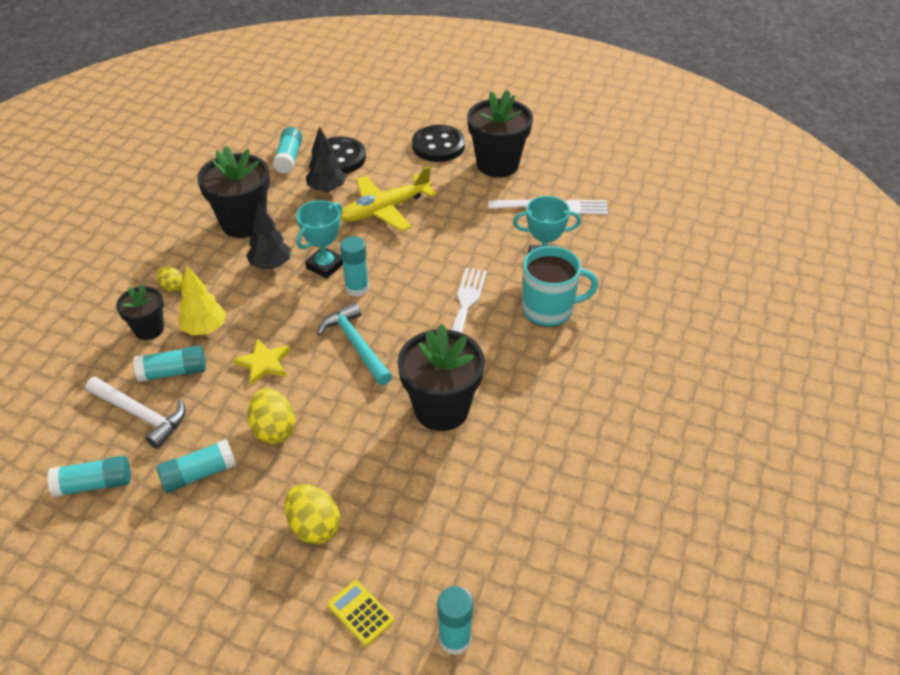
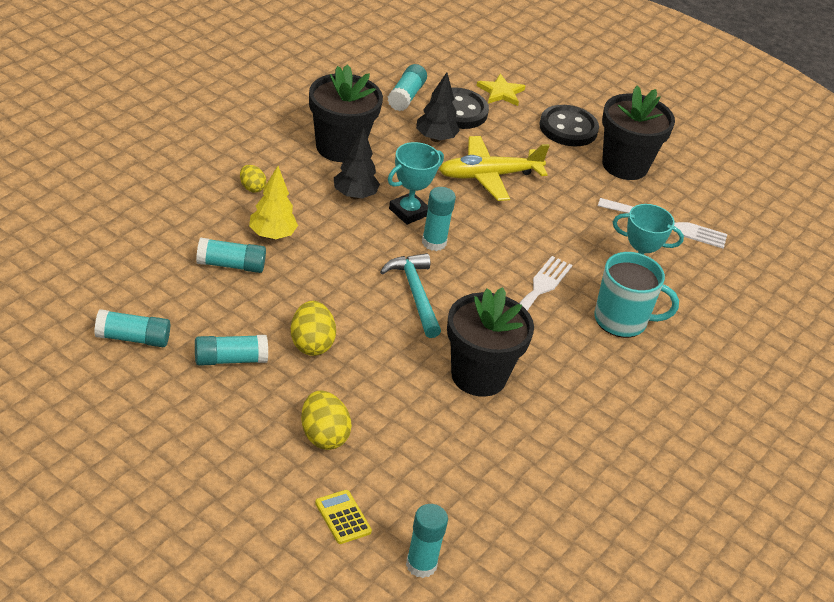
camera: 10 degrees right, 5 degrees down
(141, 414) = (190, 292): white hammer -> none
(149, 329) = (218, 219): black flower pot -> none
(263, 363) = (319, 283): yellow star -> yellow star (501, 92)

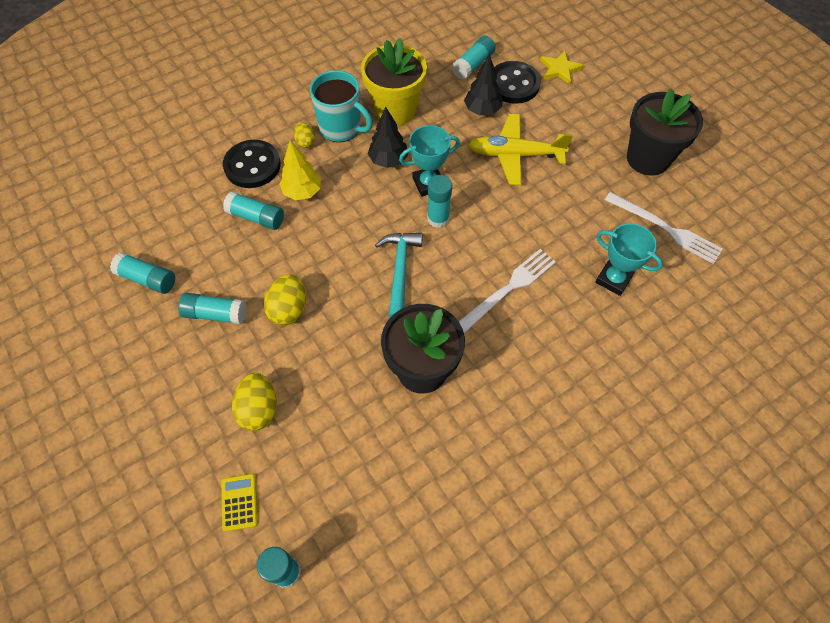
camera: 25 degrees right, 20 degrees up
(339, 147) = (395, 110): black flower pot -> yellow flower pot
(568, 128) = (608, 113): black button -> black button (252, 166)
(622, 320) = (581, 330): turquoise mug -> turquoise mug (341, 128)

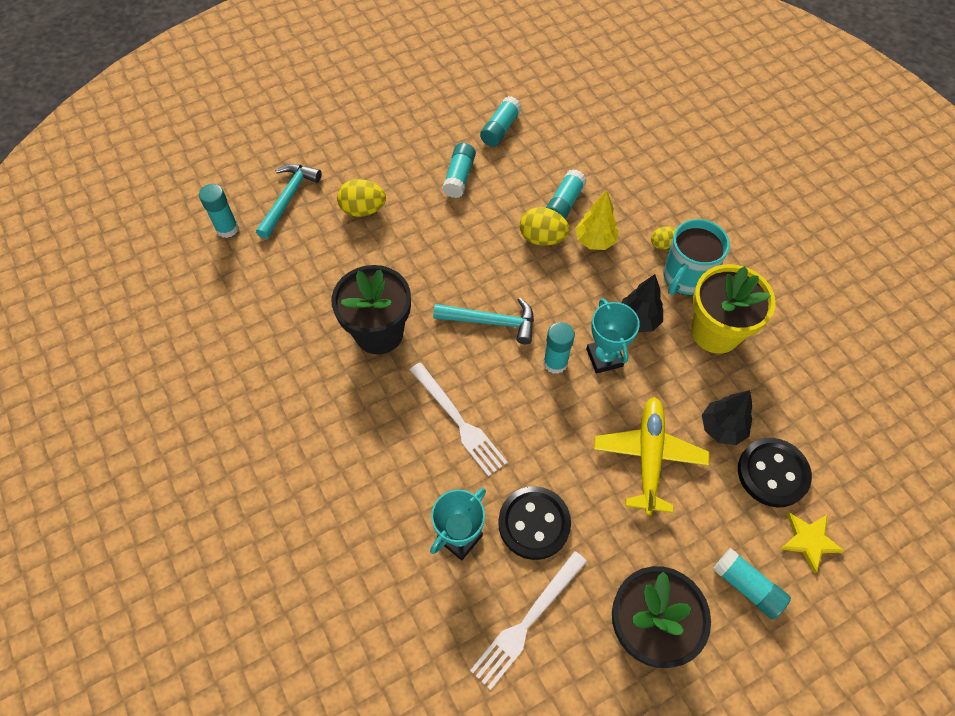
camera: 95 degrees right, 0 degrees up
(239, 502) = (288, 199): yellow calculator -> turquoise hammer
(252, 166) = (629, 199): black button -> black button (534, 523)
(289, 309) = (457, 230): yellow egg -> yellow egg (542, 238)
(473, 65) = (804, 427): turquoise glue stick -> turquoise glue stick (747, 586)

